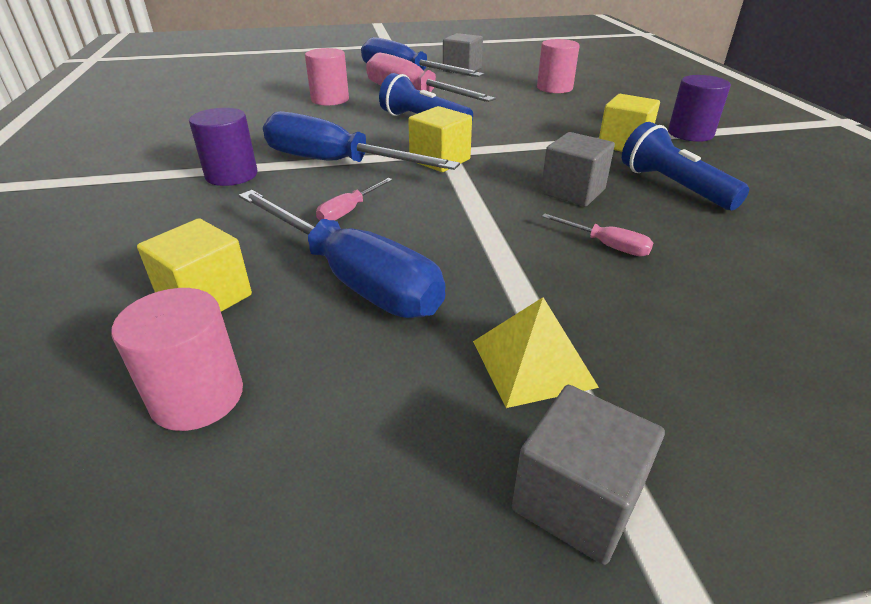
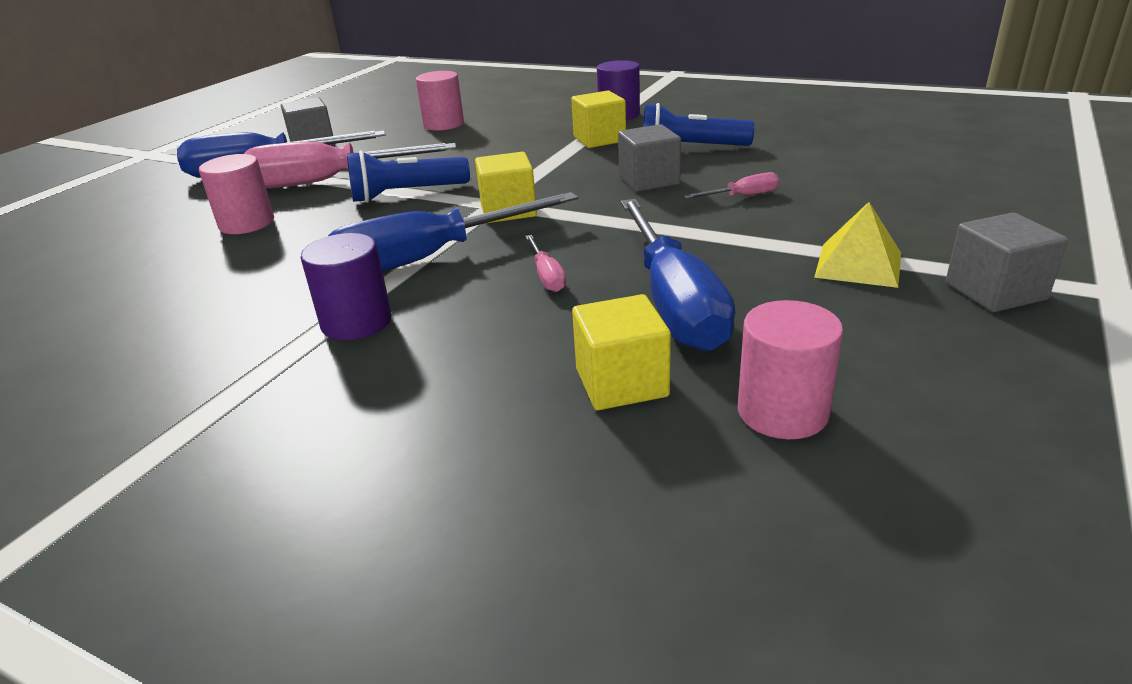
camera: 50 degrees left, 5 degrees down
(353, 278) = (674, 302): blue screwdriver -> blue screwdriver turned 90 degrees clockwise

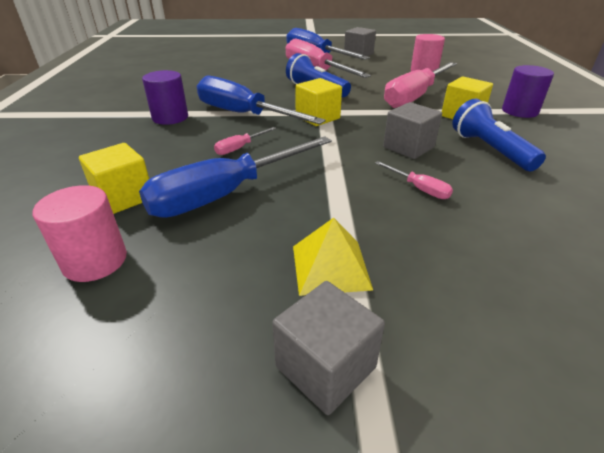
camera: 60 degrees right, 5 degrees up
(247, 223) = (255, 70): pink cylinder -> none
(517, 147) = (414, 96): none -> pink screwdriver

